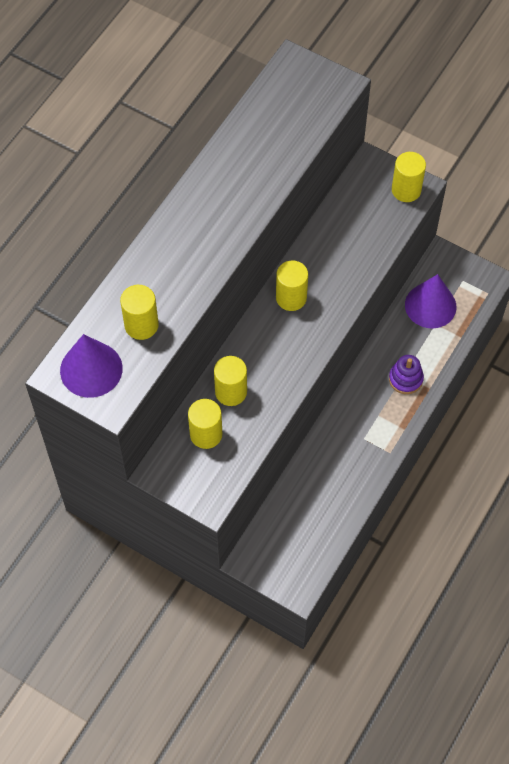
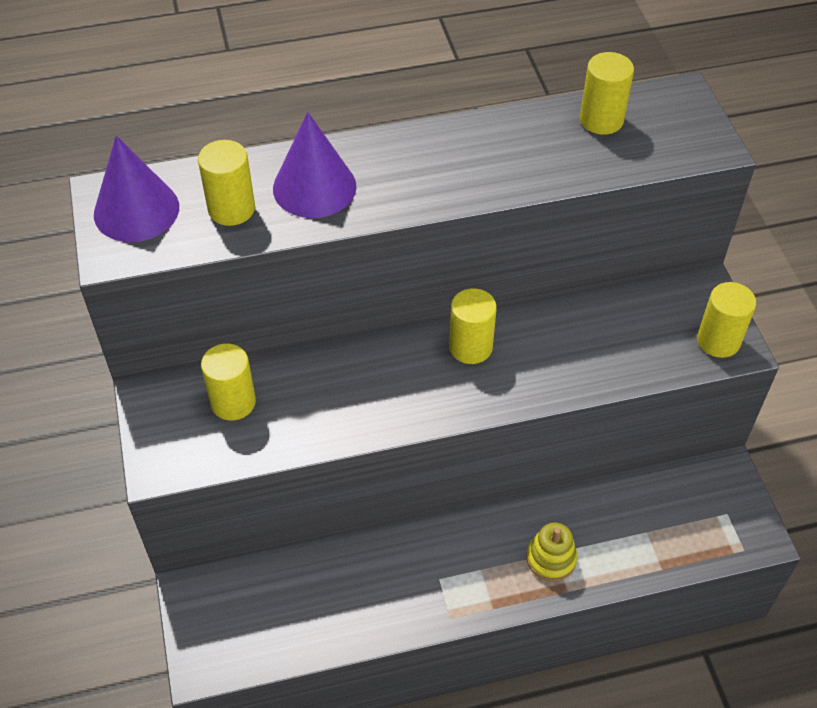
camera: 45 degrees right, 10 degrees down
(231, 392) = (305, 384): yellow cylinder -> yellow cylinder (601, 120)
(405, 379) = (551, 559): purple stacking toy -> yellow stacking toy
(430, 305) = (661, 509): purple cone -> purple cone (314, 187)

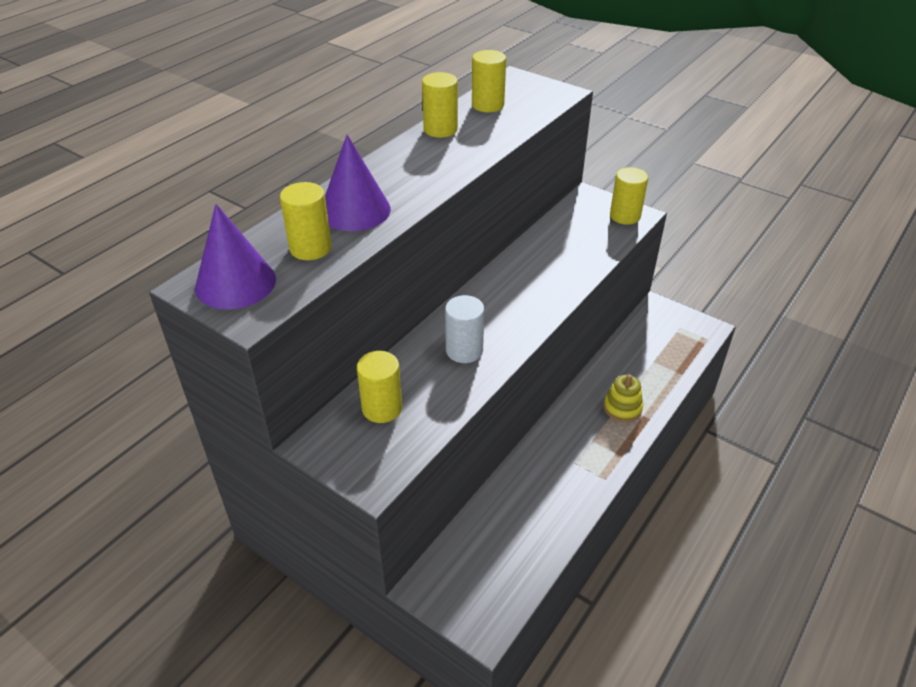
camera: 40 degrees left, 10 degrees down
(364, 392) = (464, 350): none -> white cylinder
(470, 347) = (499, 290): yellow cylinder -> yellow cylinder (440, 129)

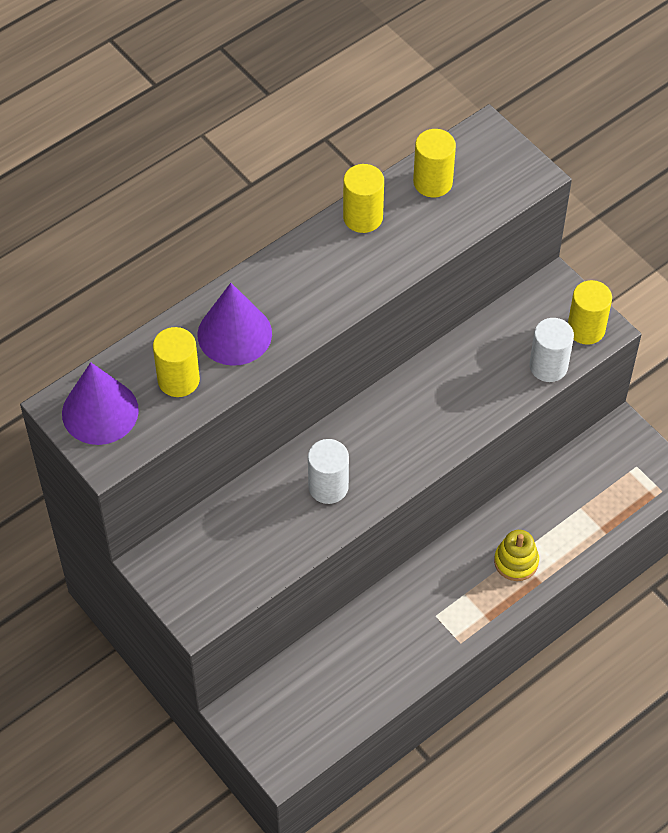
camera: 15 degrees right, 15 degrees up
(382, 408) = (225, 539): yellow cylinder -> none
(609, 241) = (548, 366): none -> white cylinder

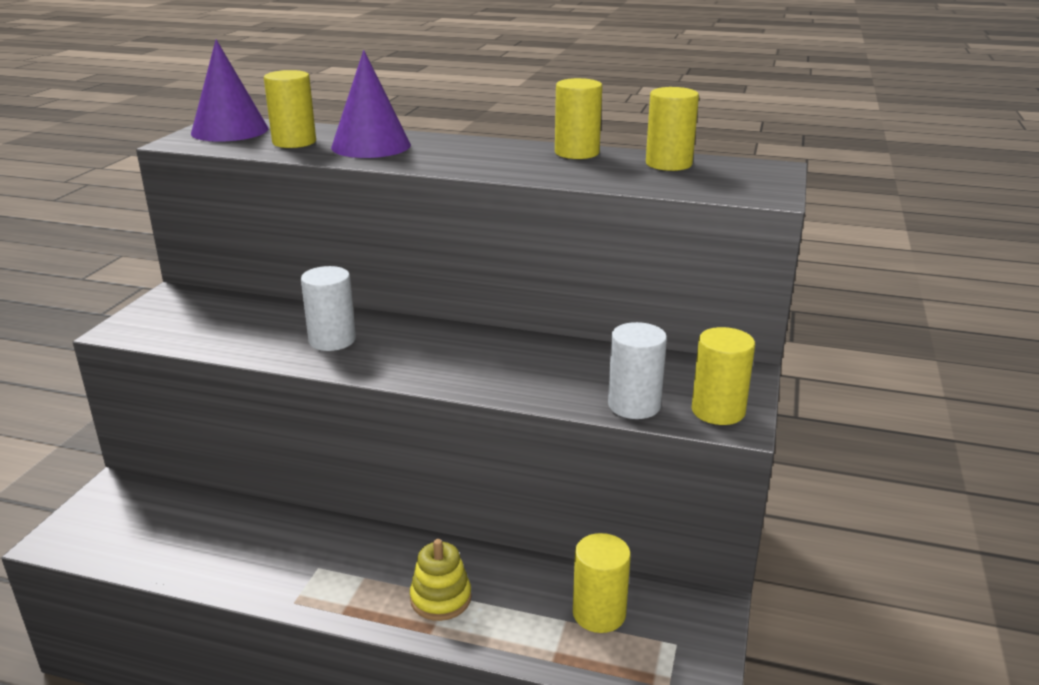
camera: 55 degrees right, 30 degrees down
(588, 487) = (599, 613): none -> yellow cylinder

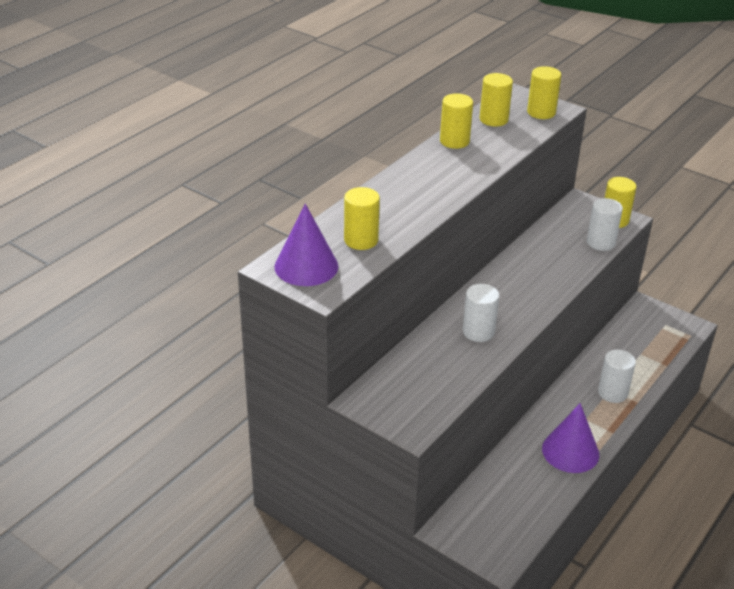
camera: 70 degrees left, 10 degrees up
(371, 146) = (392, 210): purple cone -> purple cone (570, 451)
(440, 598) = (612, 393): yellow stacking toy -> white cylinder
(599, 613) = (639, 341): yellow cylinder -> yellow cylinder (541, 112)

